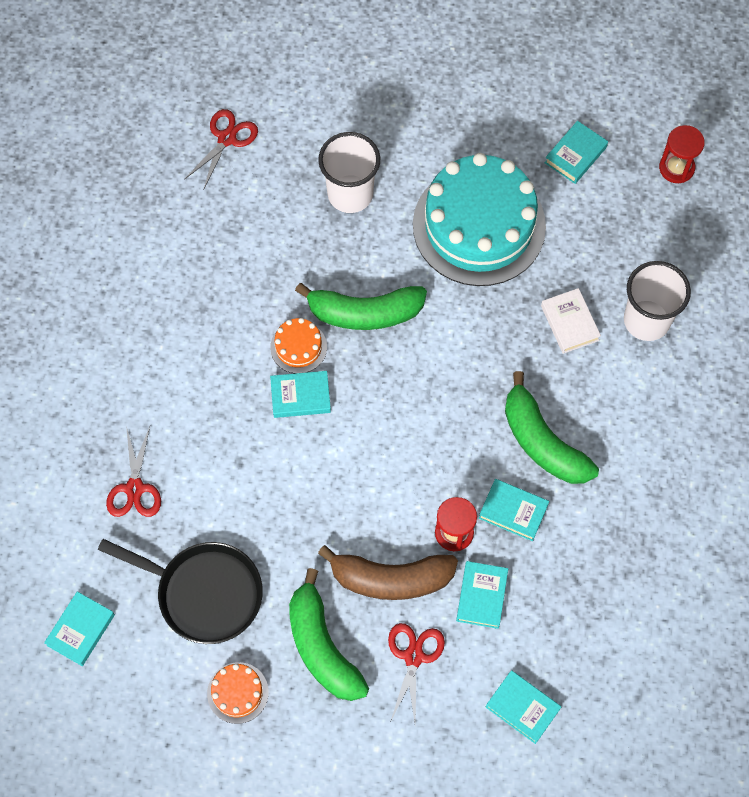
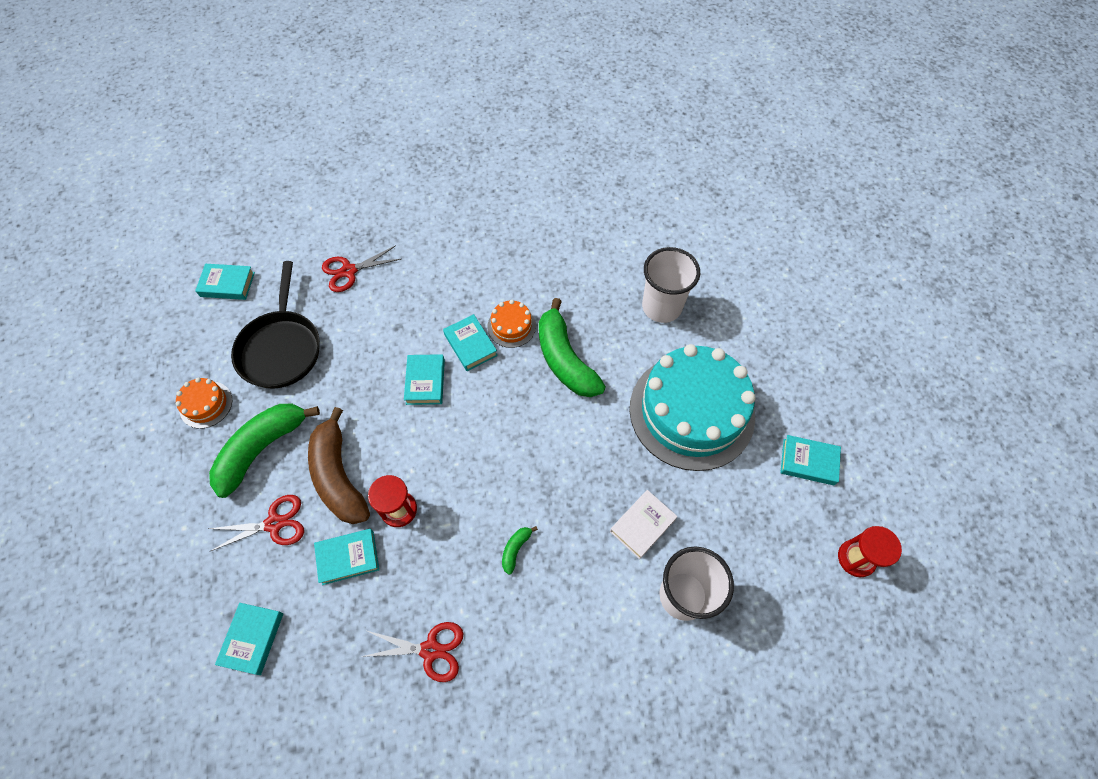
camera: 65 degrees right, 5 degrees down
(227, 138) = (657, 211): red scissors -> red scissors (430, 650)
(513, 511) = (438, 551): turquoise book -> turquoise book (425, 381)
(542, 442) = (515, 549): green banana -> green banana, size x0.41

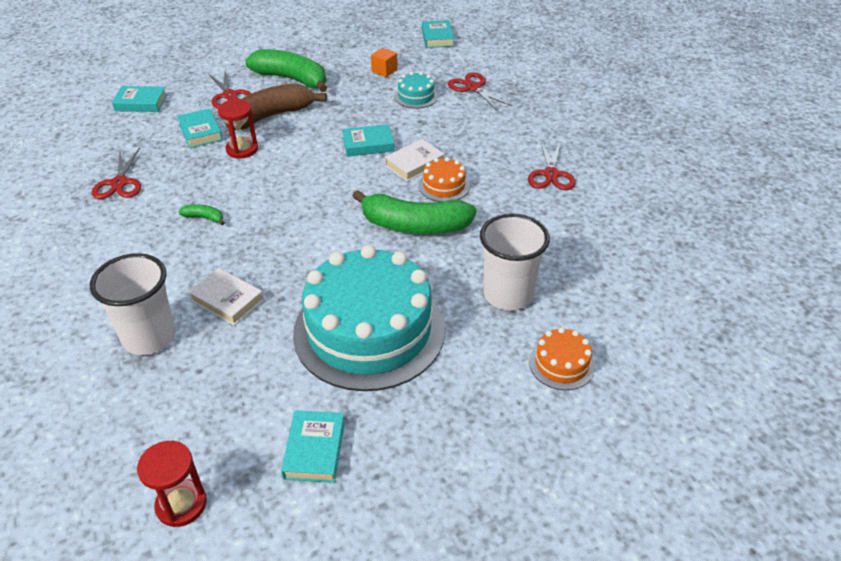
camera: 80 degrees right, 20 degrees down
(206, 404) = (326, 50): orange cake -> orange cake (561, 364)
(281, 348) = (384, 71): black pan -> orange cube
(347, 325) = (416, 96): none -> turquoise cake
(470, 345) = (414, 164): turquoise book -> white book
(514, 242) = (551, 174): none -> red scissors
(565, 359) = (414, 226): green banana -> green banana turned 135 degrees counterclockwise

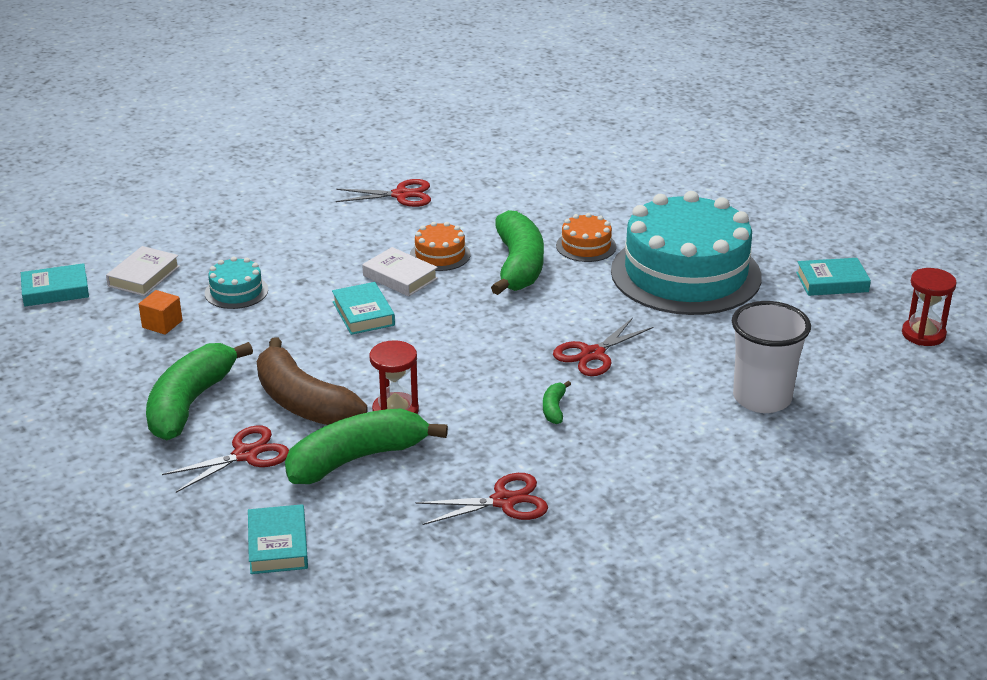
camera: 100 degrees left, 10 degrees down
(200, 132) = (357, 459): turquoise book -> green banana
(227, 300) = (685, 361): white book -> white book (143, 276)
(473, 88) = (210, 252): red scissors -> red scissors (592, 354)
(508, 295) = (603, 210): white cup -> none
(561, 364) = (677, 183): orange cake -> orange cake (586, 246)

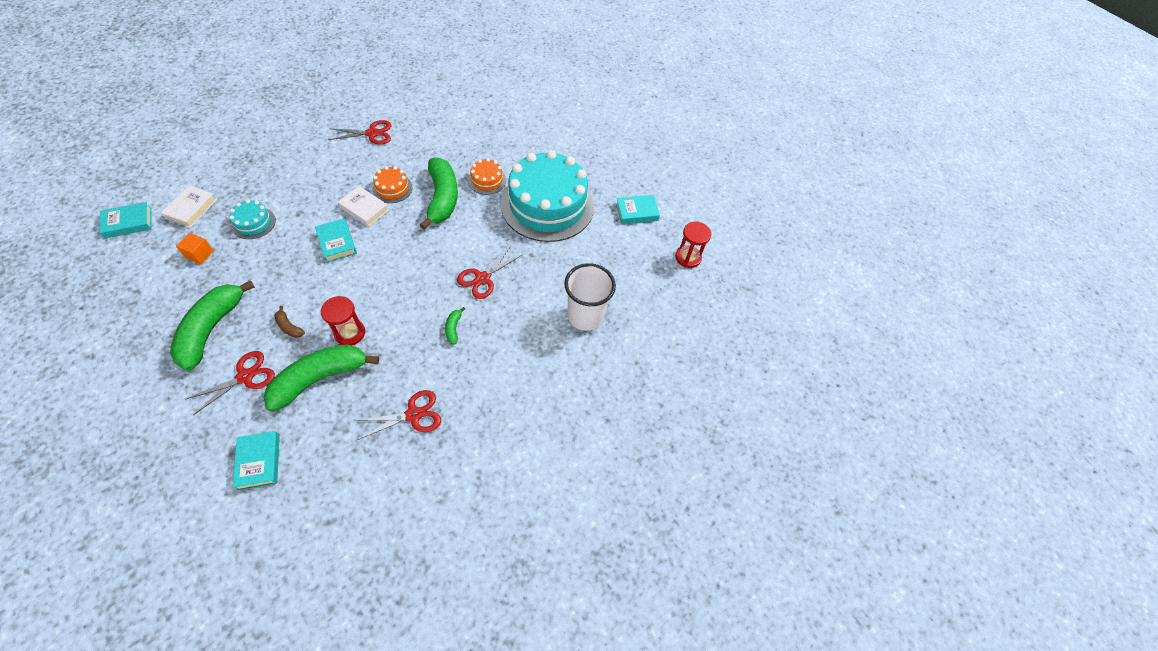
camera: 10 degrees left, 25 degrees up
(303, 403) = (289, 327): brown banana -> brown banana, size x0.41

